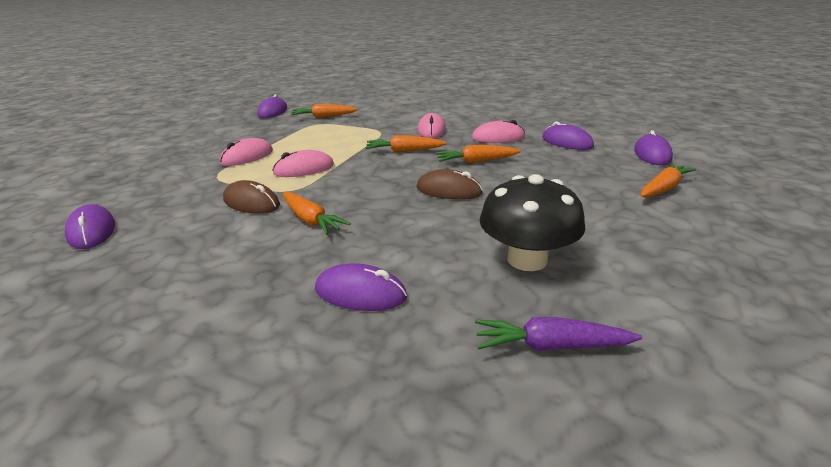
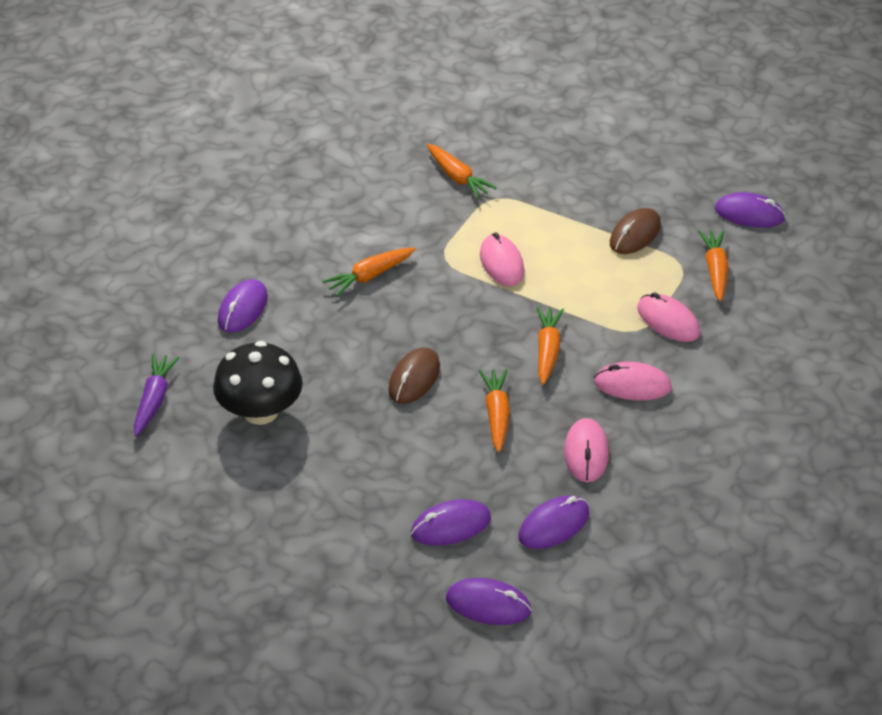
camera: 95 degrees right, 15 degrees up
(92, 231) = (384, 146): purple mouse -> purple mouse (451, 526)
(247, 157) = (551, 213): pink mouse -> pink mouse (668, 321)
(251, 202) = (419, 233): brown mouse -> brown mouse (635, 234)
(663, 188) = (377, 567): orange carrot -> orange carrot (457, 177)

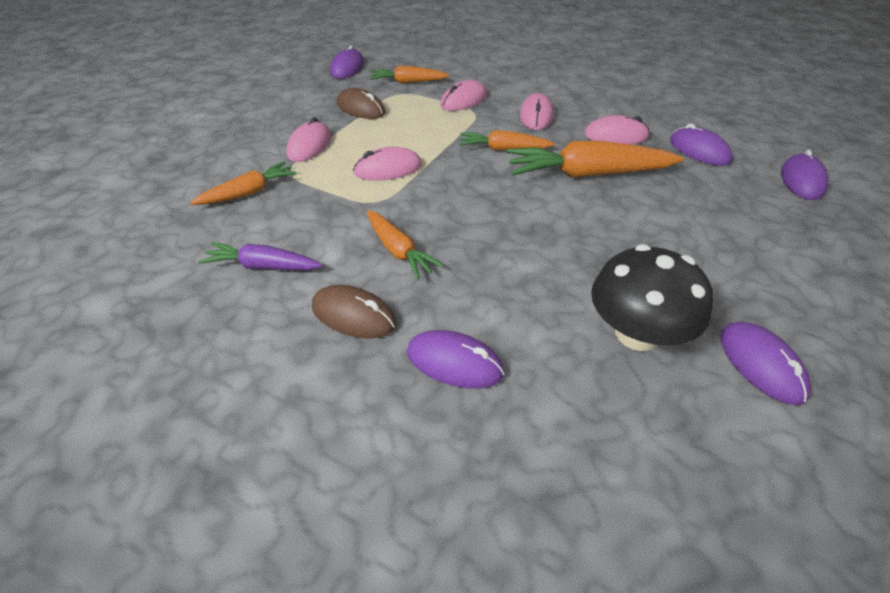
camera: 90 degrees left, 0 degrees up
(154, 400) = (653, 456): purple carrot -> purple carrot (263, 266)
(414, 378) = (553, 219): brown mouse -> brown mouse (353, 315)
(451, 526) = (730, 198): purple mouse -> purple mouse (761, 365)
(496, 415) = (588, 174): orange carrot -> orange carrot, size x1.72
(545, 204) = (309, 145): none -> pink mouse

